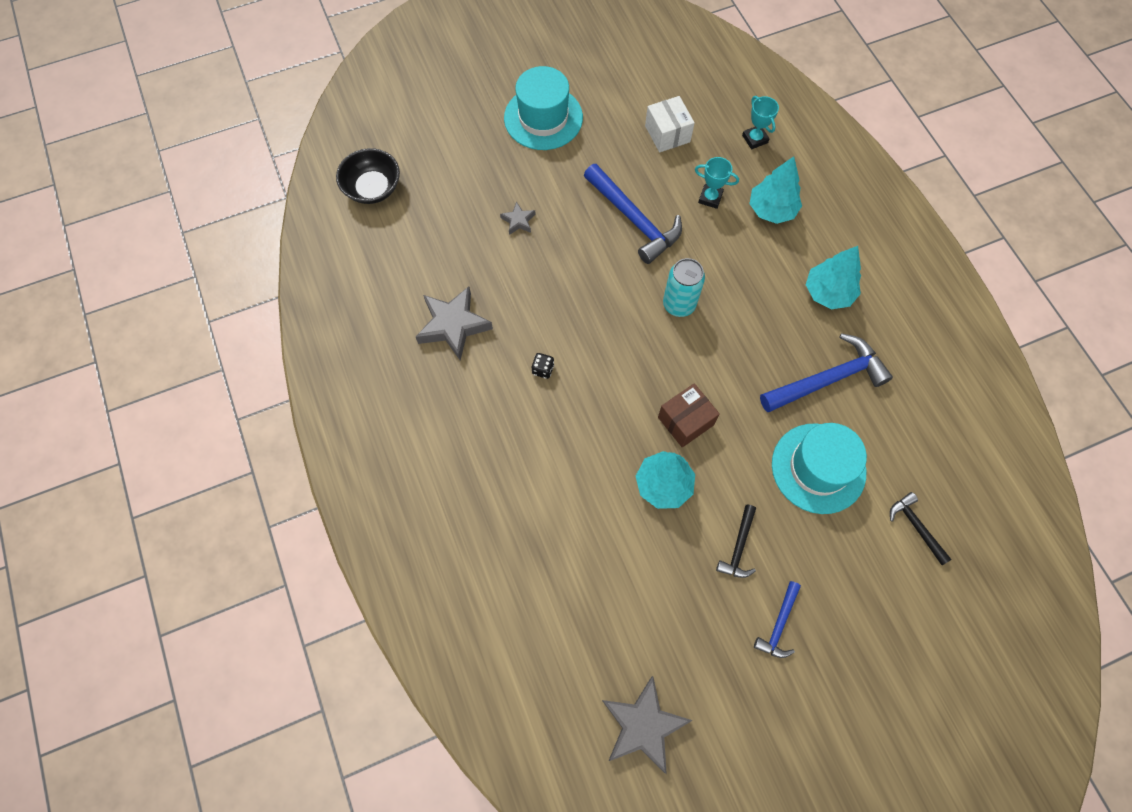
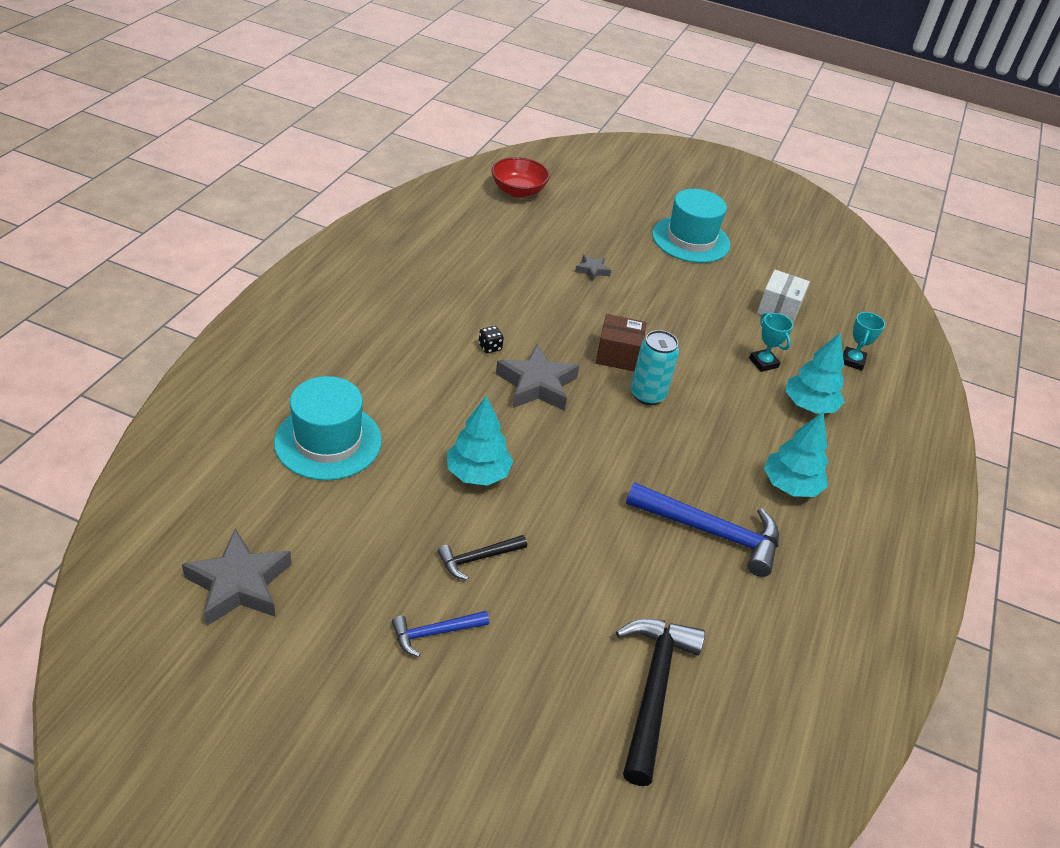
camera: 40 degrees right, 25 degrees down
(373, 188) = (518, 191): black bowl -> red bowl
(453, 325) = (465, 282): grey star -> grey star (536, 385)
(634, 219) = (681, 330): blue hammer -> none
(685, 421) = (551, 456): brown box -> brown box (618, 355)
(818, 468) = (619, 574): turquoise hat -> turquoise hat (328, 441)
(916, 527) = (653, 690): black hammer -> black hammer, size x1.87

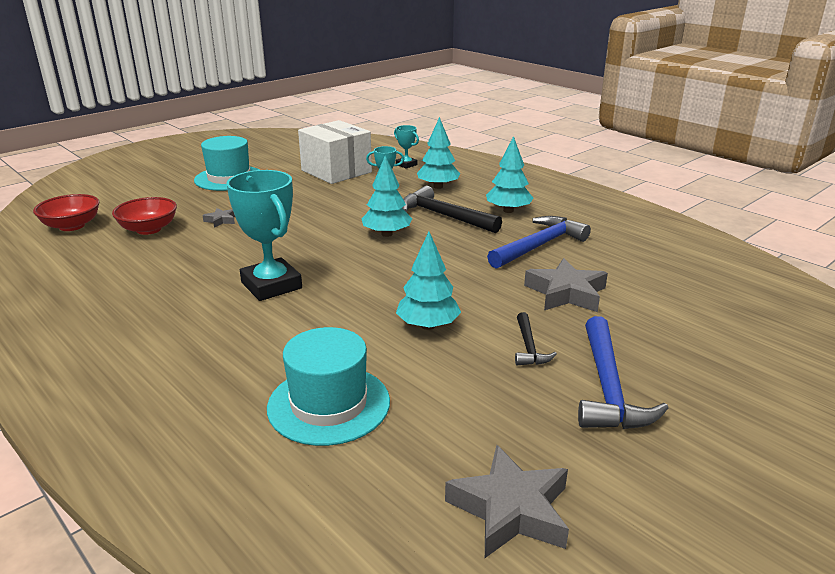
camera: 60 degrees left, 15 degrees down
(435, 633) = (608, 387): blue hammer -> blue hammer, size x1.87
(490, 347) = (271, 285): black dice -> turquoise trophy
(536, 385) = (338, 275): grey star -> grey star (566, 293)
(543, 235) = (149, 229): none -> red bowl
(618, 355) = (333, 234): brown box -> none
(647, 395) = (387, 234): turquoise can -> turquoise tree
(653, 690) = (680, 301): black hammer -> black hammer (444, 216)
(778, 309) = (336, 171): white box -> white box, size x1.76

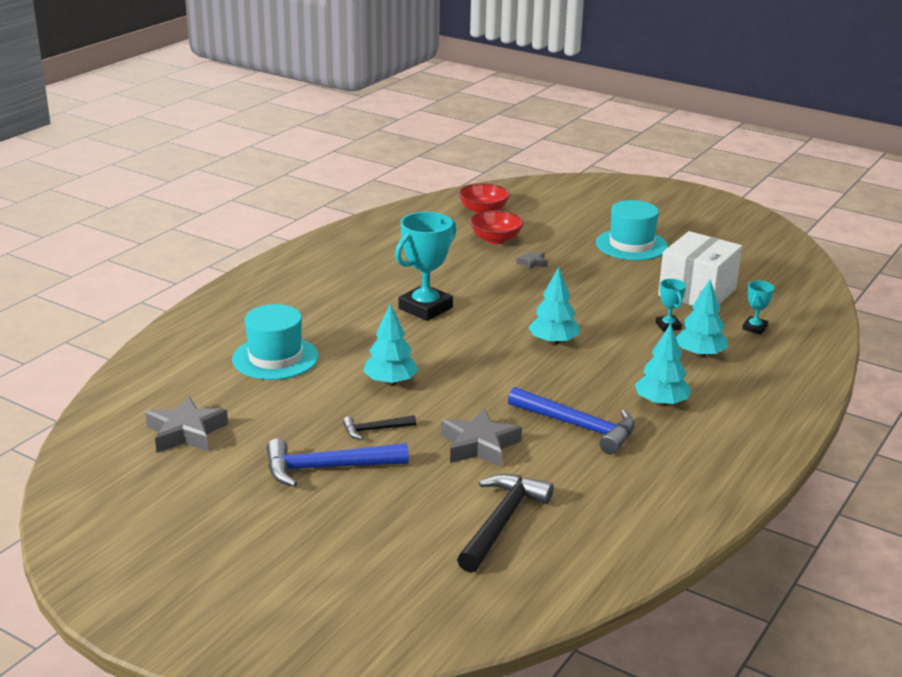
camera: 75 degrees right, 0 degrees up
(444, 216) = (618, 366): black hammer -> black hammer (501, 522)

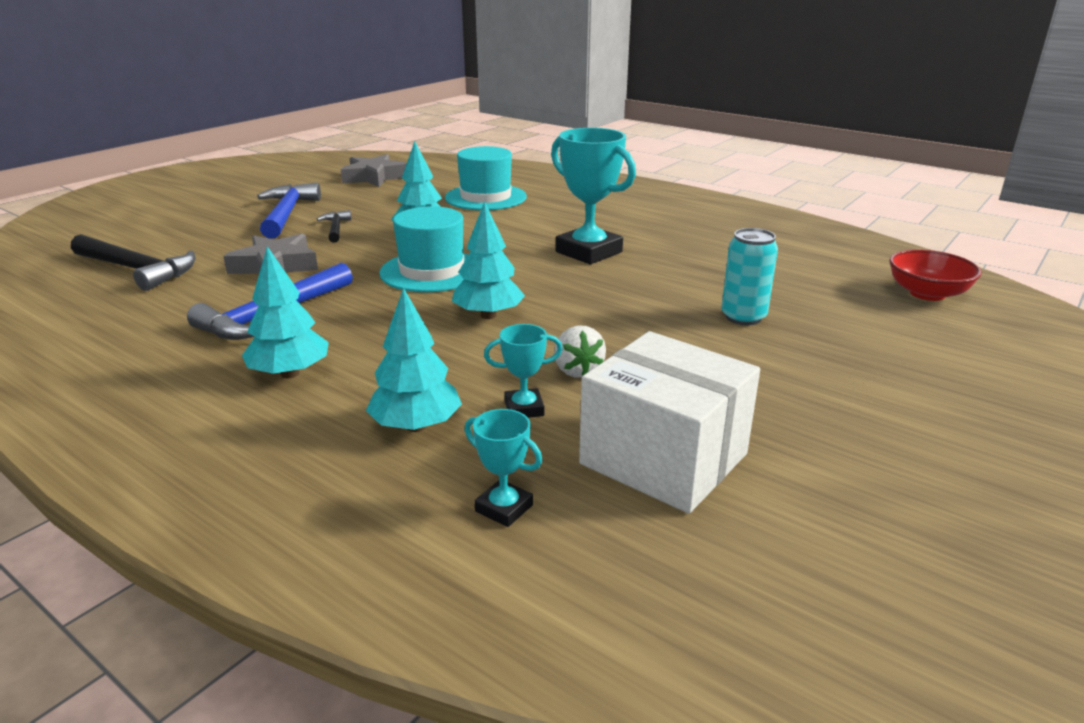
camera: 95 degrees right, 0 degrees up
(495, 239) = (819, 297): red bowl -> none
(532, 263) = (743, 317): grey star -> turquoise can
(619, 312) = (577, 370): none -> white strawberry
(631, 245) = (865, 410): turquoise hat -> turquoise hat (432, 271)

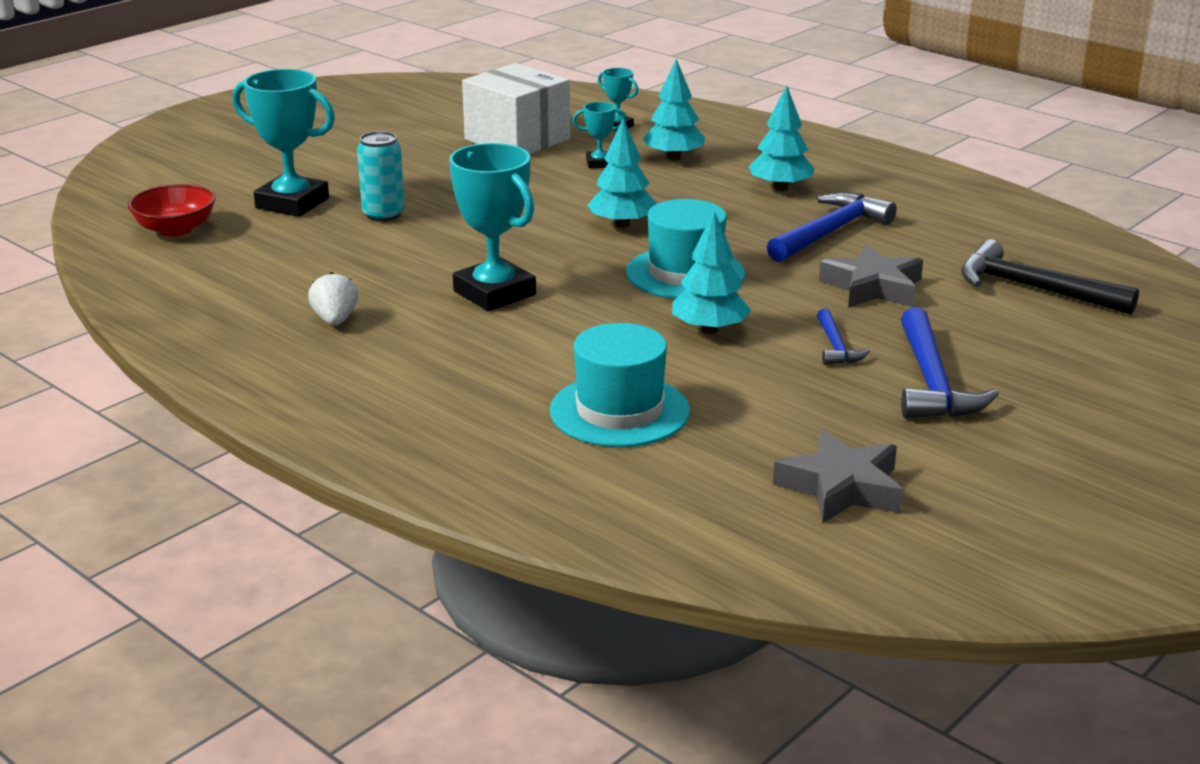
camera: 175 degrees left, 0 degrees up
(336, 228) = (836, 346): black hammer -> blue hammer
(577, 370) = (554, 182): white strawberry -> white strawberry (335, 320)
(856, 327) = (292, 203): none -> turquoise trophy

